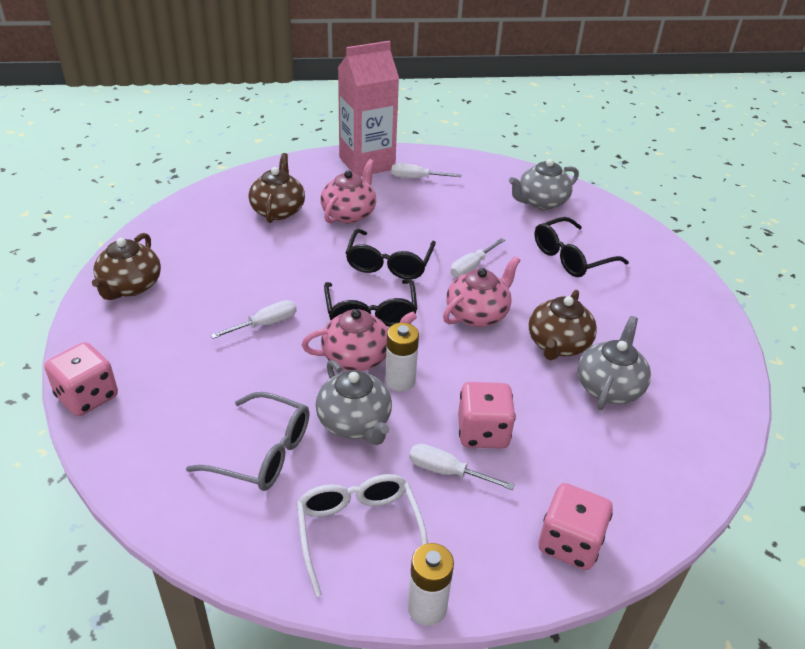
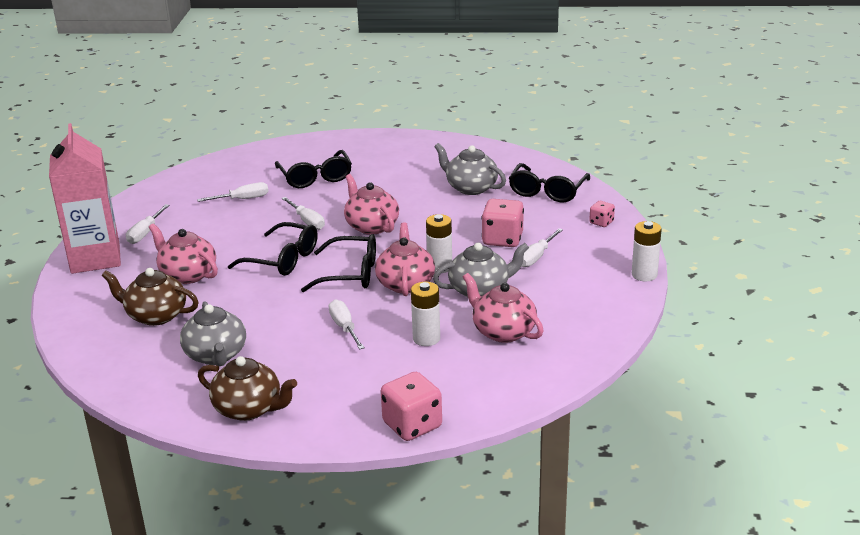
camera: 75 degrees left, 10 degrees down
(246, 388) = (426, 338): none -> white battery
(263, 453) = (503, 331): grey glasses -> pink teapot
(358, 531) = (583, 295): white glasses -> none
(502, 219) = (243, 199): none -> white screwdriver
(541, 202) = (227, 178): grey teapot -> grey teapot (216, 355)
(558, 345) = (420, 199): brown teapot -> none
(569, 543) = (601, 222): pink dice -> pink dice, size x0.53
(637, 469) = (547, 191): none -> black glasses

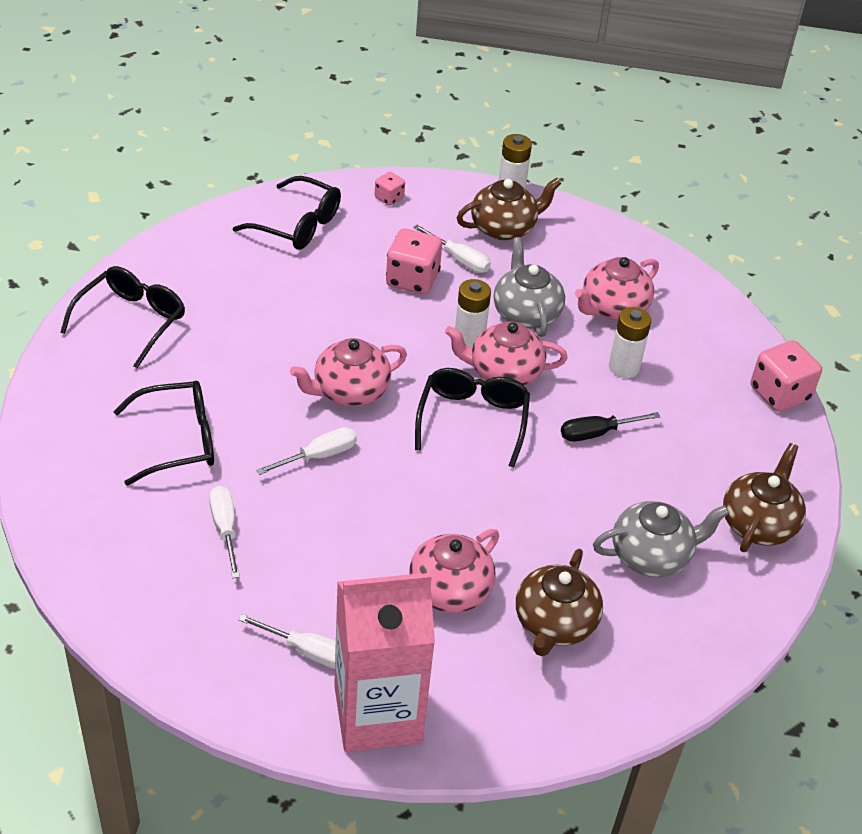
camera: 90 degrees left, 15 degrees up
(283, 259) = (424, 485): black glasses -> black glasses (132, 321)
(344, 327) = (596, 433): white screwdriver -> black screwdriver
(470, 188) = (266, 288): grey teapot -> none
(589, 274) = (504, 228): none -> brown teapot

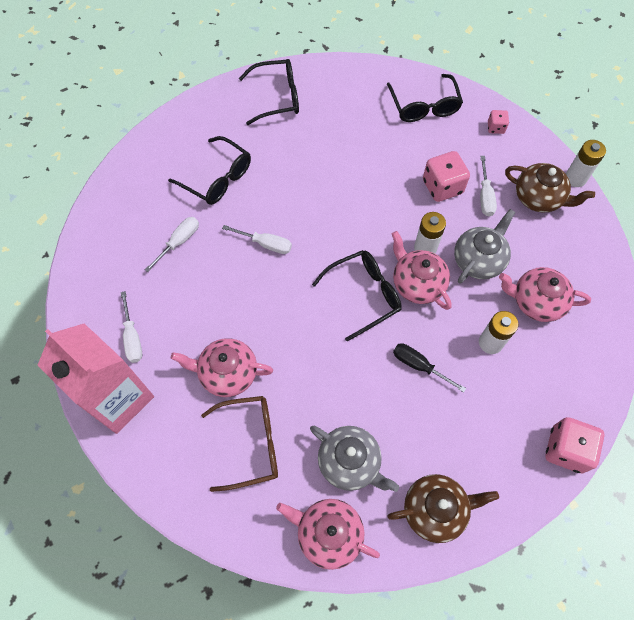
camera: 55 degrees right, 20 degrees up
(349, 391) = (325, 222): pink teapot -> pink teapot (328, 534)
(554, 624) = (251, 444): brown teapot -> brown glasses

